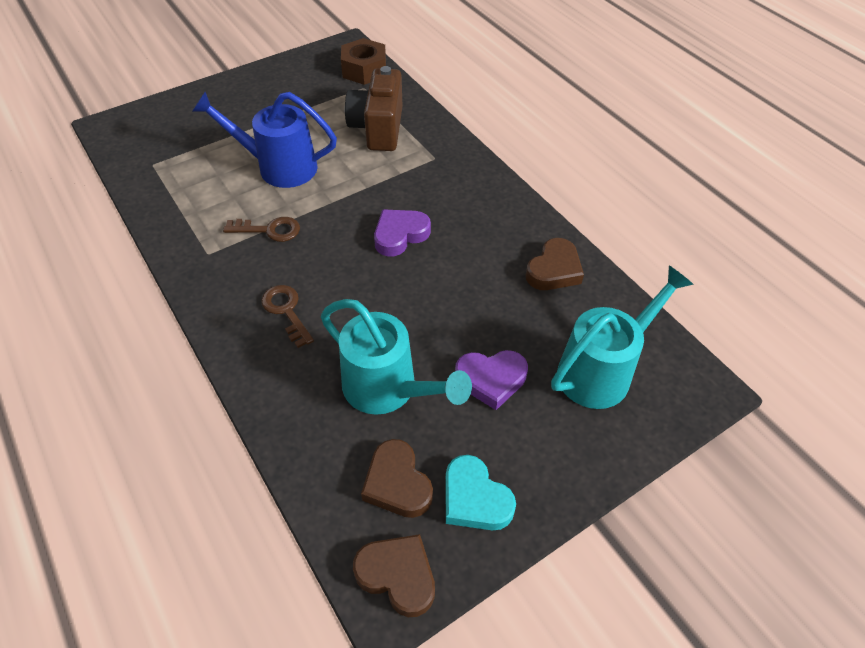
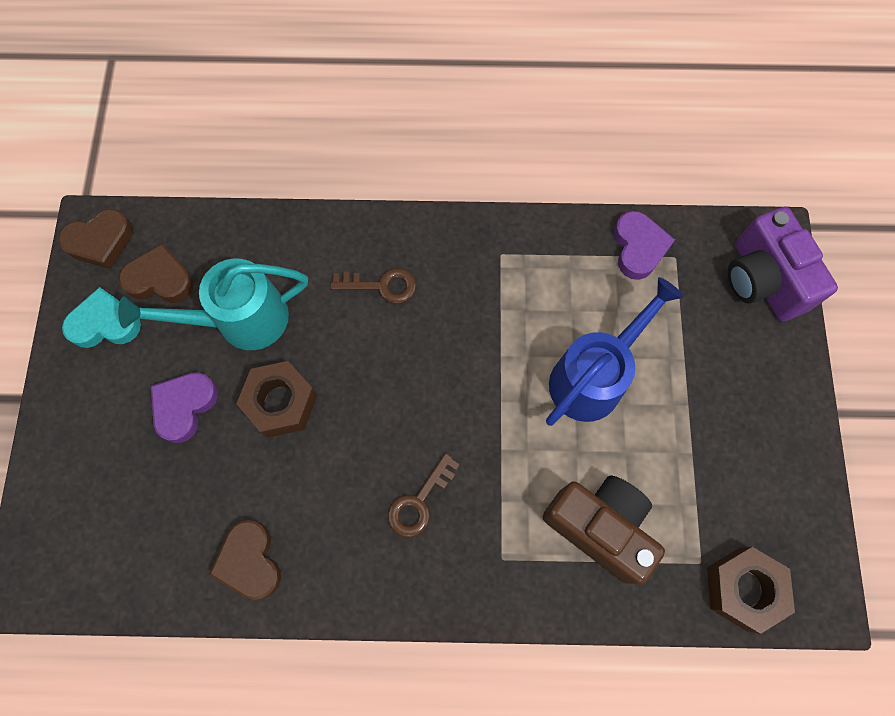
camera: 125 degrees right, 20 degrees up
(147, 121) = (762, 280): none -> purple camera
(269, 230) = (497, 321): brown key -> brown key (419, 502)
(400, 235) = (405, 439): purple heart -> purple heart (638, 248)
(434, 319) = (281, 402): none -> brown nut
(602, 370) = (116, 509): turquoise watering can -> none

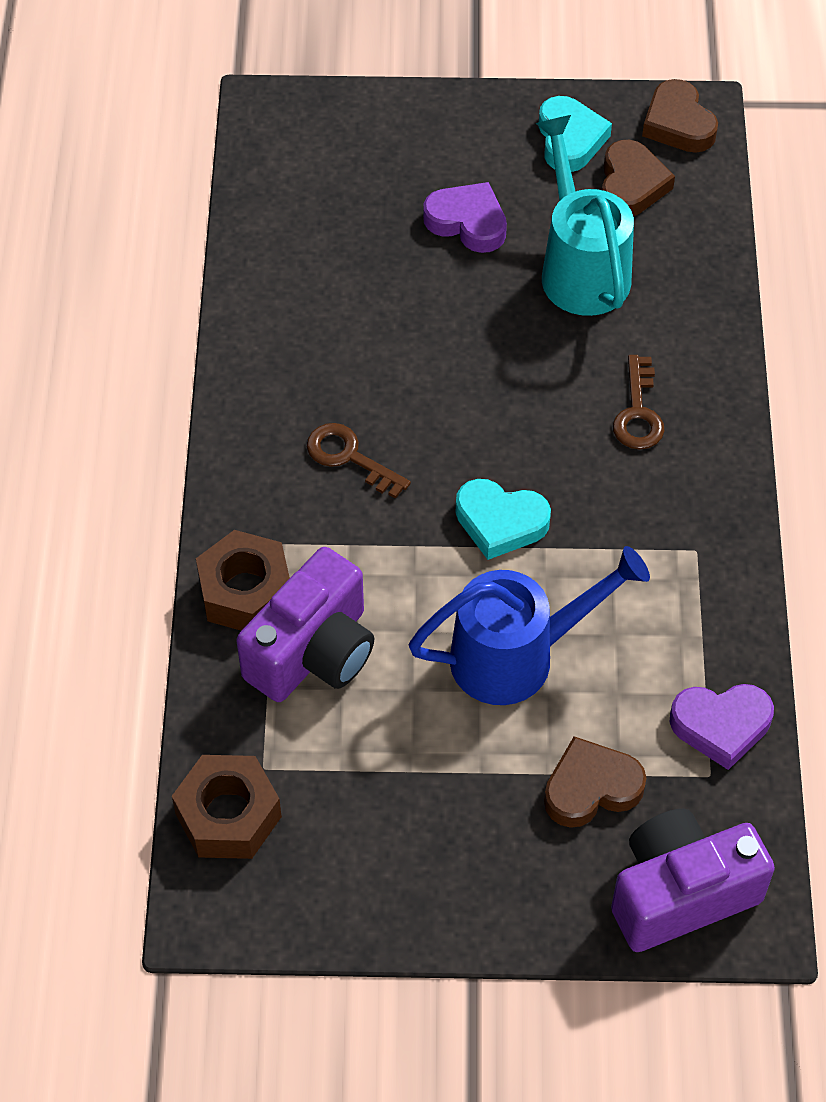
camera: 90 degrees right, 15 degrees down
(250, 561) = (284, 295): brown heart -> brown heart (591, 788)
(281, 402) = (474, 314): brown nut -> brown nut (246, 592)
(479, 386) = (500, 522): none -> turquoise heart
(593, 377) = (517, 656): blue watering can -> blue watering can turned 60 degrees counterclockwise
(599, 527) = (313, 652): brown camera -> purple camera

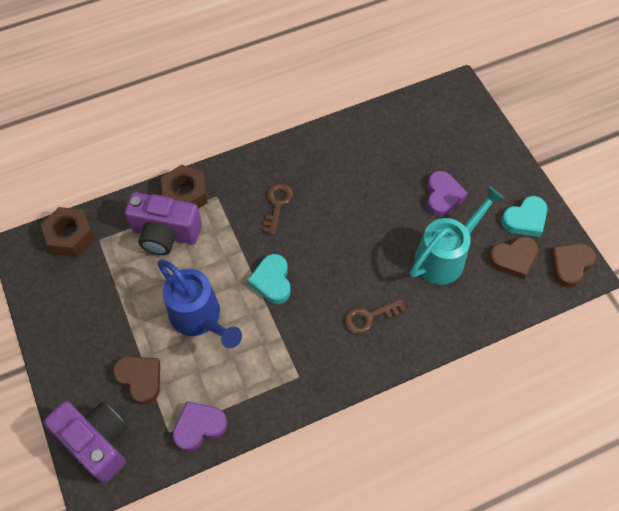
camera: 65 degrees right, 5 degrees up
(721, 726) = (199, 427): purple heart -> purple heart turned 90 degrees clockwise

